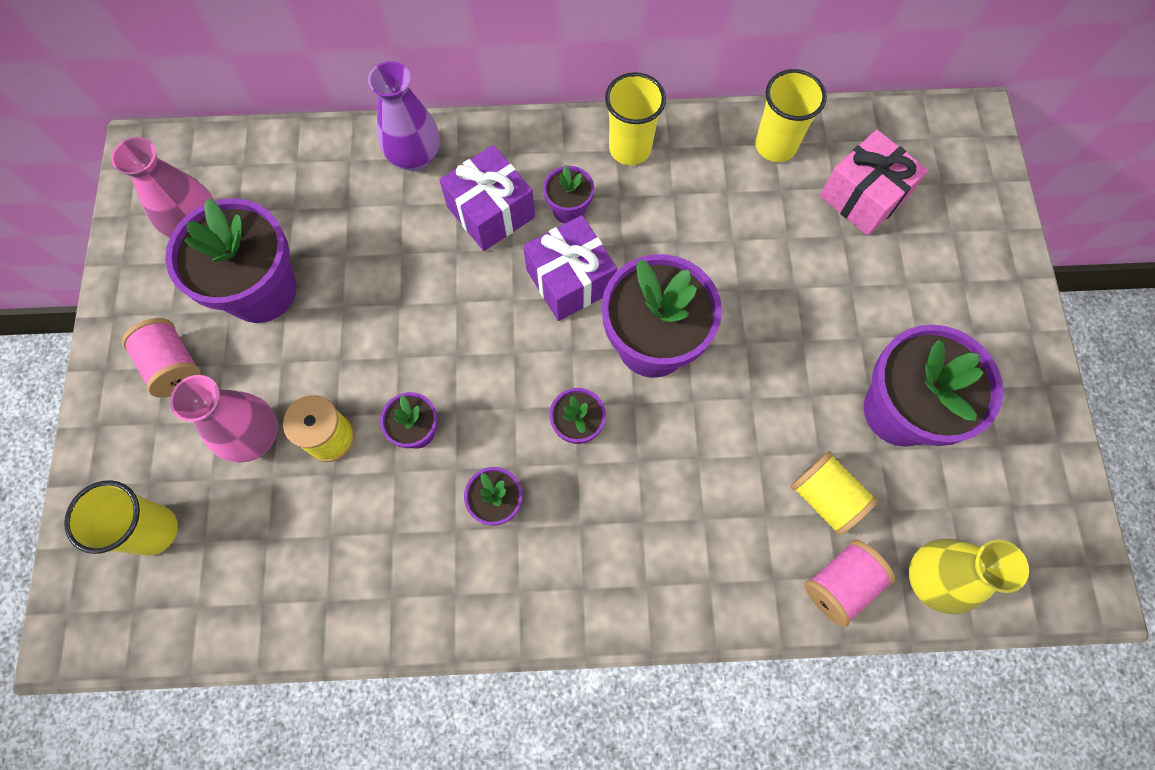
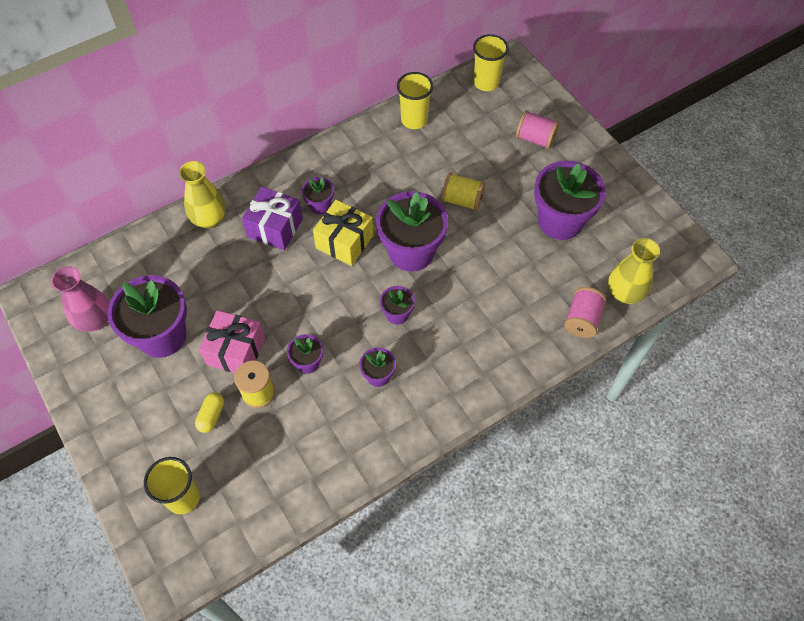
camera: 30 degrees left, 10 degrees down
(173, 366) = (134, 404): pink spool -> pink spool (535, 138)
(254, 436) = (211, 416): pink vase -> yellow capsule
(415, 157) = (209, 219): purple vase -> yellow vase
(570, 280) = (344, 242): purple gift -> yellow gift
(630, 149) = (334, 158): yellow cup -> yellow cup (486, 83)
(825, 498) = (549, 282): yellow spool -> yellow spool (462, 200)
(863, 197) = (476, 125): pink gift -> pink gift (236, 351)

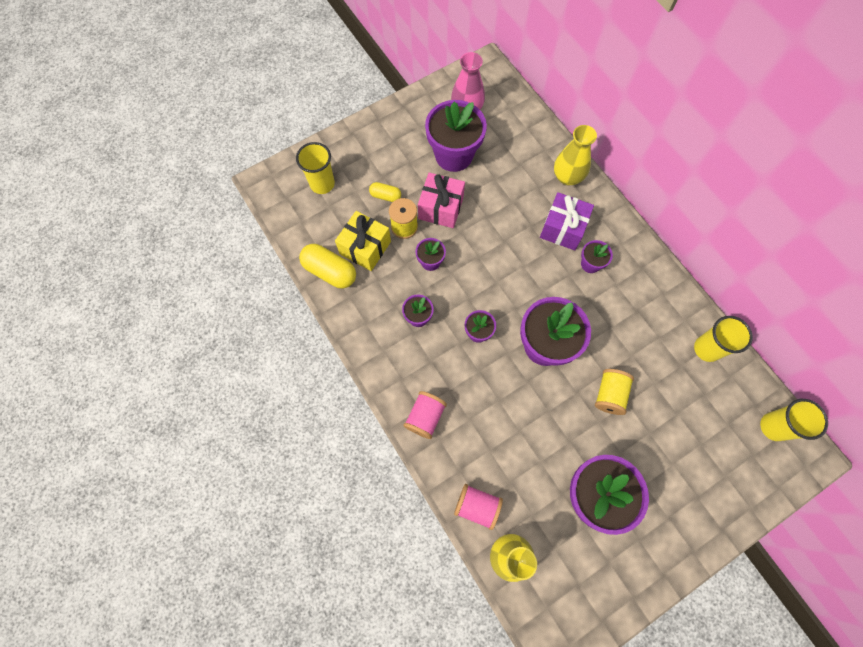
camera: 90 degrees right, 10 degrees up
(314, 480) = (330, 271): none -> yellow capsule
(344, 242) = (552, 286): yellow gift -> yellow gift (365, 247)
(535, 138) = (701, 477): pink spool -> pink spool (425, 417)

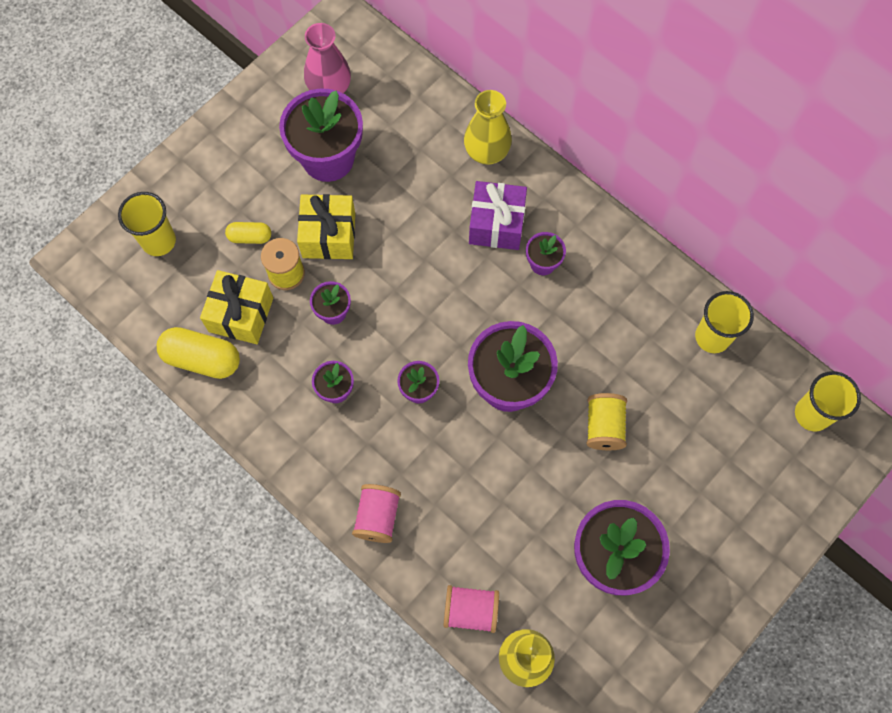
camera: 15 degrees left, 0 degrees up
(441, 208) = (329, 235): pink gift -> yellow gift

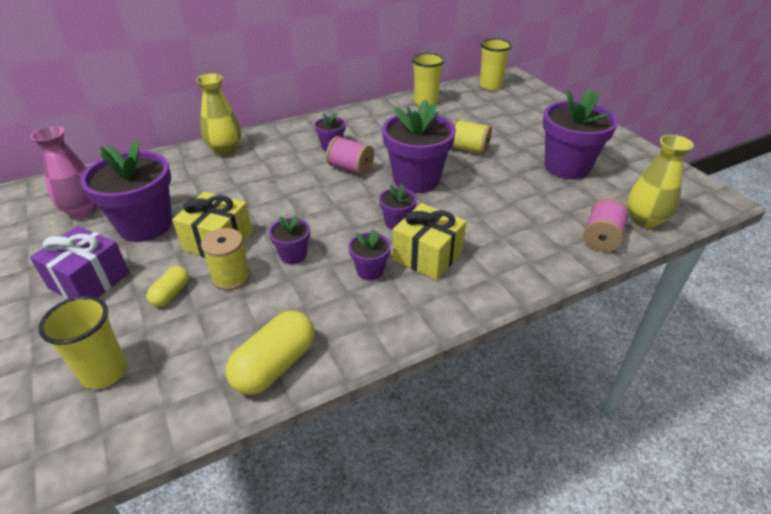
camera: 70 degrees left, 30 degrees down
(241, 314) = (248, 320): yellow gift -> yellow gift (427, 256)
(378, 517) = (504, 272): pink spool -> pink spool (350, 168)
(496, 224) = (285, 158): purple gift -> purple gift (89, 281)

